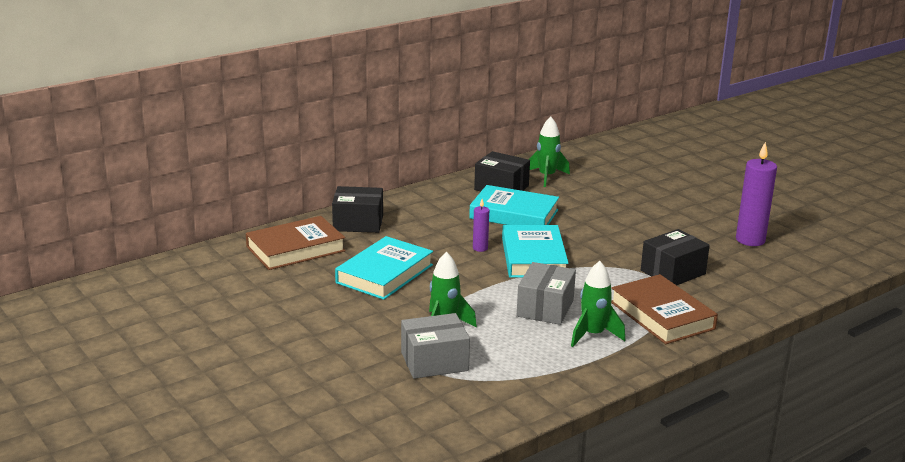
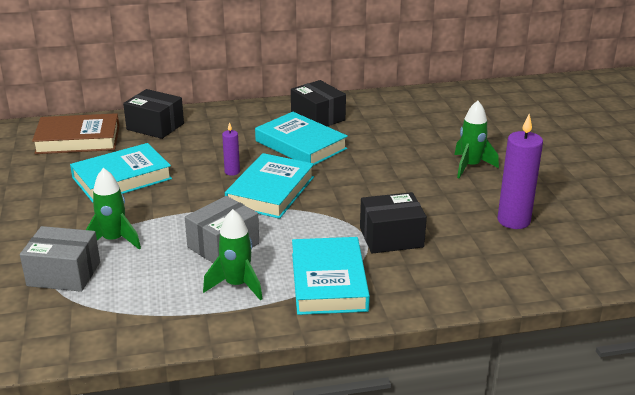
camera: 25 degrees right, 5 degrees up
(547, 177) = (373, 114): green rocket -> green rocket (470, 166)
(662, 315) = (329, 281): brown book -> turquoise book

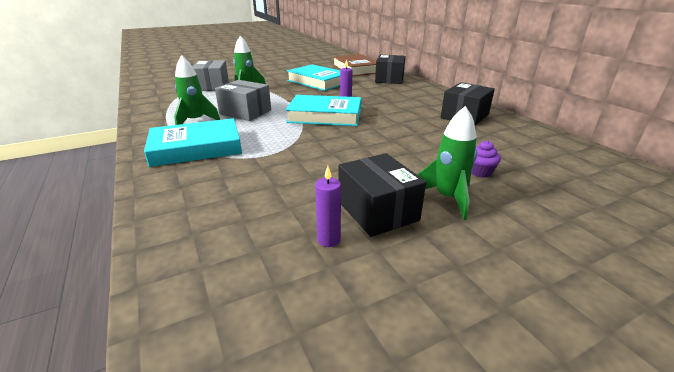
camera: 75 degrees right, 0 degrees up
(300, 145) = (407, 116): turquoise book -> none
(391, 237) = (268, 166): black box -> black box (377, 211)
(435, 144) = (480, 172): none -> purple cupcake
(513, 220) = (329, 240): purple candle -> purple candle, size x0.51

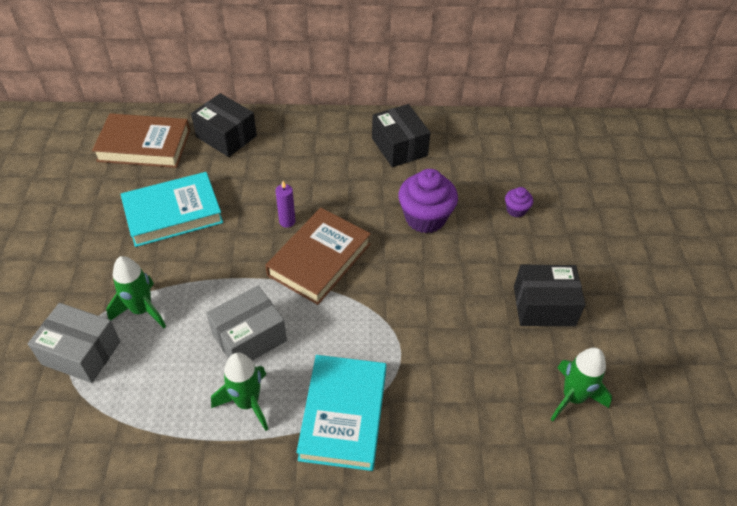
camera: 65 degrees left, 20 degrees up
(325, 115) = (319, 259): turquoise book -> brown book
(329, 240) = (569, 352): purple candle -> none
(409, 137) = (425, 218): none -> purple cupcake
(447, 198) = (545, 254): green rocket -> green rocket (573, 397)

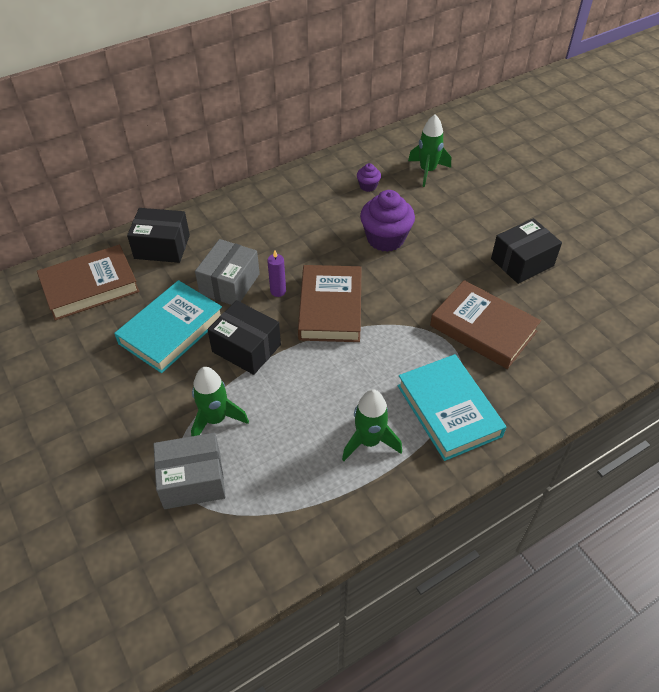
camera: 30 degrees left, 0 degrees up
(249, 337) = (326, 393): grey box -> grey box (229, 284)
(399, 147) = (319, 193): black box -> black box (246, 348)
(445, 353) = (483, 328): none -> brown book
(516, 210) = (447, 203): purple cupcake -> purple cupcake (368, 186)
(573, 397) = (591, 314): green rocket -> green rocket (427, 171)

